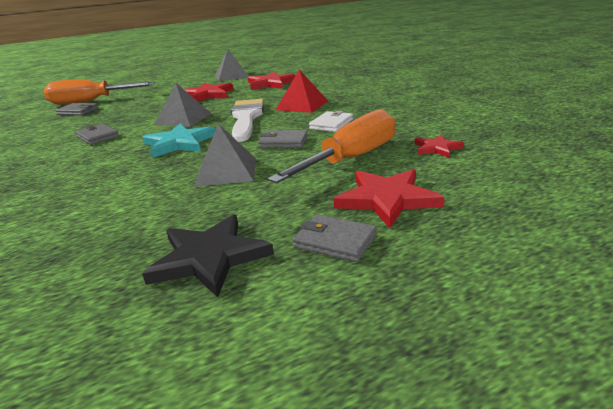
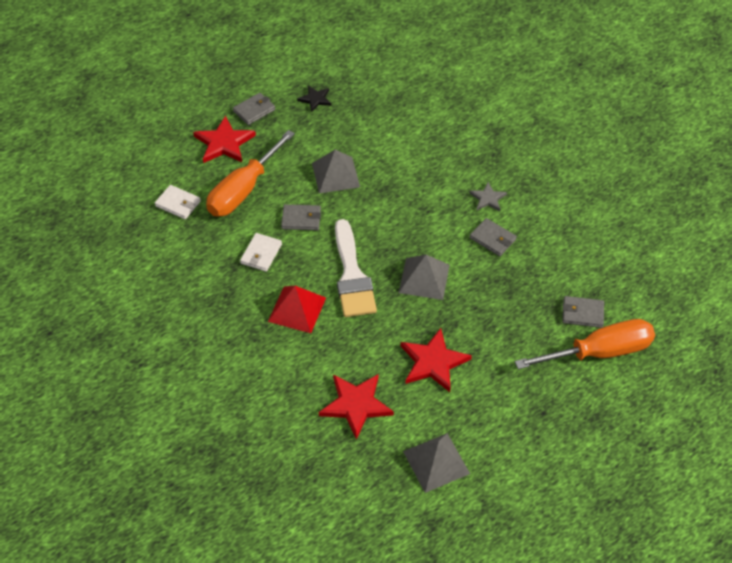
camera: 170 degrees right, 25 degrees up
(66, 158) = (487, 198): none -> grey star
(179, 143) = (397, 221): turquoise star -> none
(209, 258) = (315, 99): black star -> black star, size x0.58
(335, 241) = (254, 110): grey wallet -> grey wallet turned 60 degrees counterclockwise
(437, 148) = (178, 204): red star -> white wallet

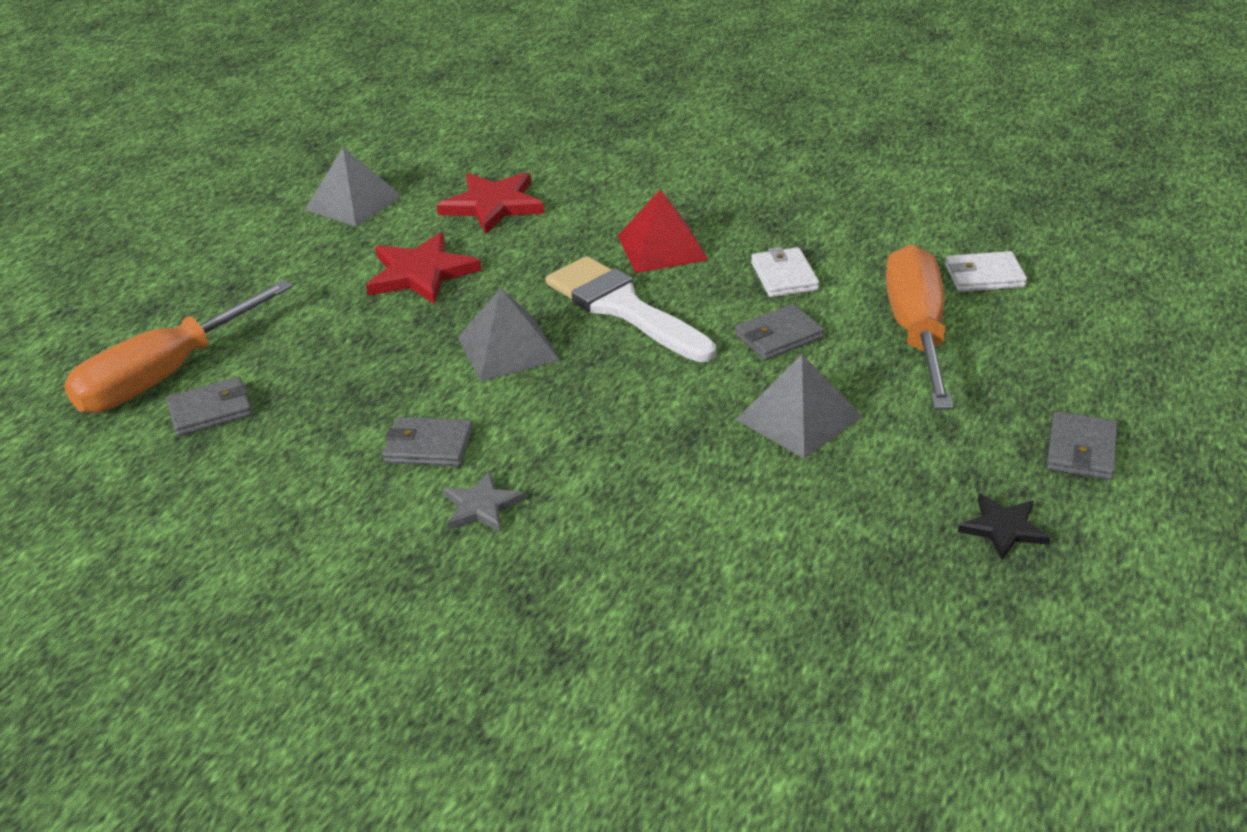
camera: 150 degrees right, 15 degrees down
(224, 143) = (1047, 377): red star -> none

